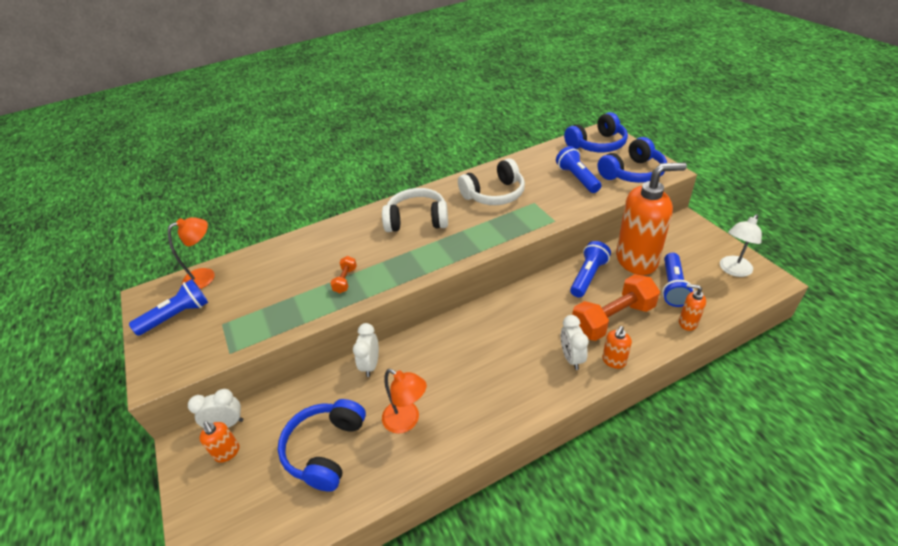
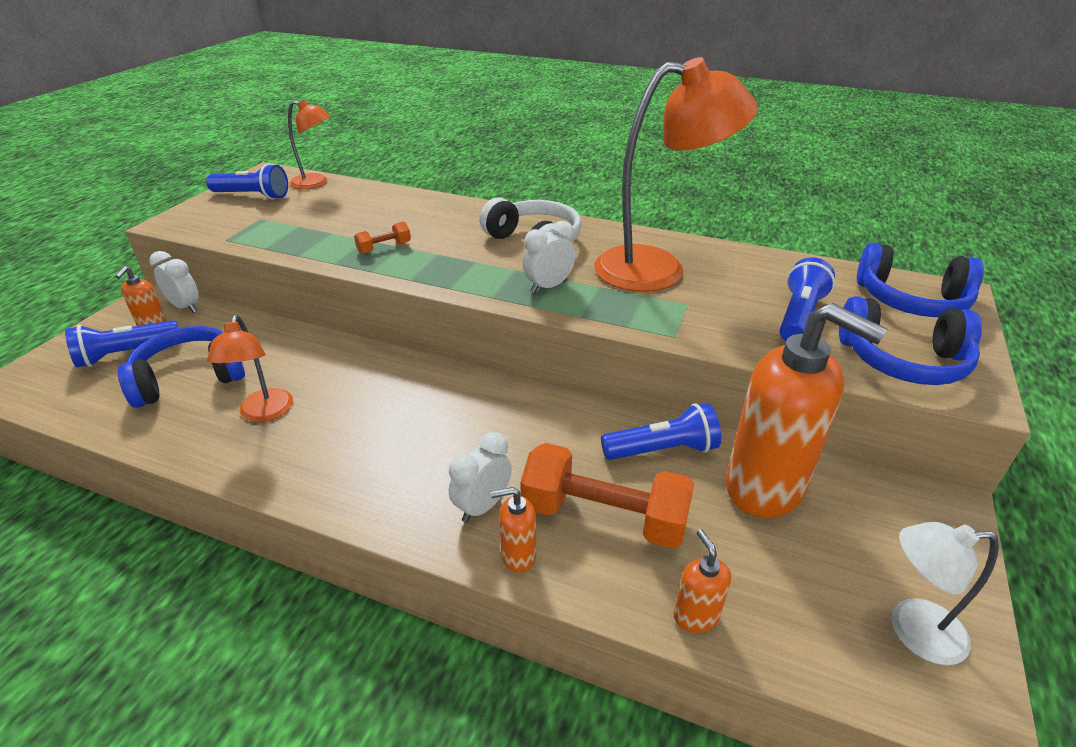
camera: 45 degrees right, 5 degrees down
(371, 365) = (326, 349): white clock -> white clock (548, 286)
(494, 194) = (658, 269): white headphones -> orange lamp
(673, 287) = (759, 559): blue flashlight -> blue flashlight (126, 354)

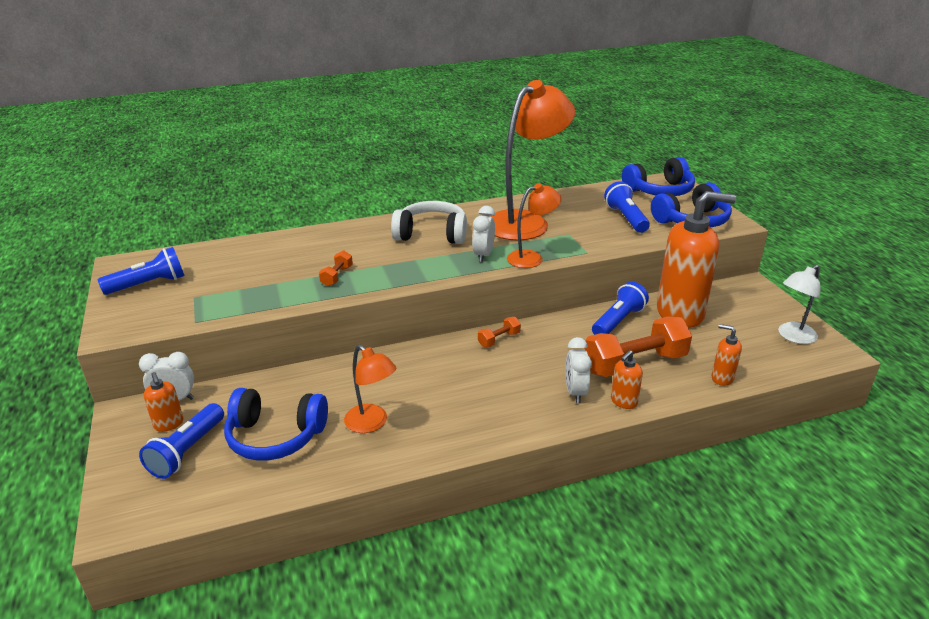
camera: 40 degrees left, 5 degrees down
(189, 379) = (275, 436): blue headphones -> blue headphones turned 105 degrees counterclockwise
(316, 183) = (188, 255): orange lamp -> orange lamp (531, 258)
(496, 396) = (499, 339): none -> orange dumbbell

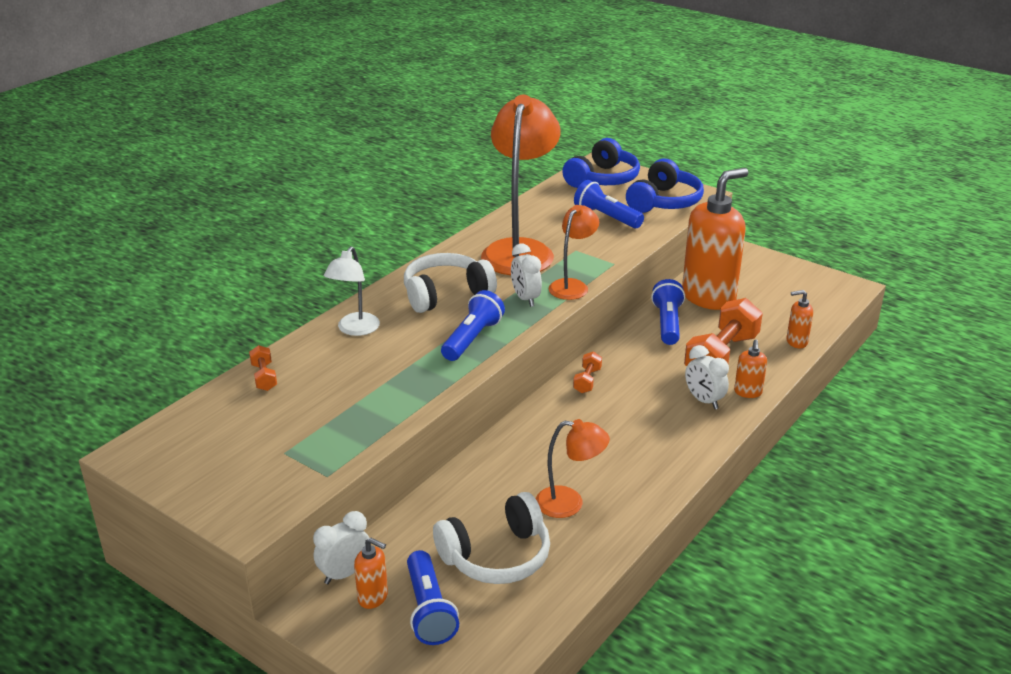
camera: 35 degrees left, 0 degrees up
(148, 284) = (207, 461): blue flashlight -> blue flashlight (472, 339)
(275, 436) = (496, 556): blue headphones -> white headphones
(337, 276) = (410, 372): orange dumbbell -> orange dumbbell (264, 377)
(792, 336) = (810, 286): white lamp -> white lamp (355, 330)

